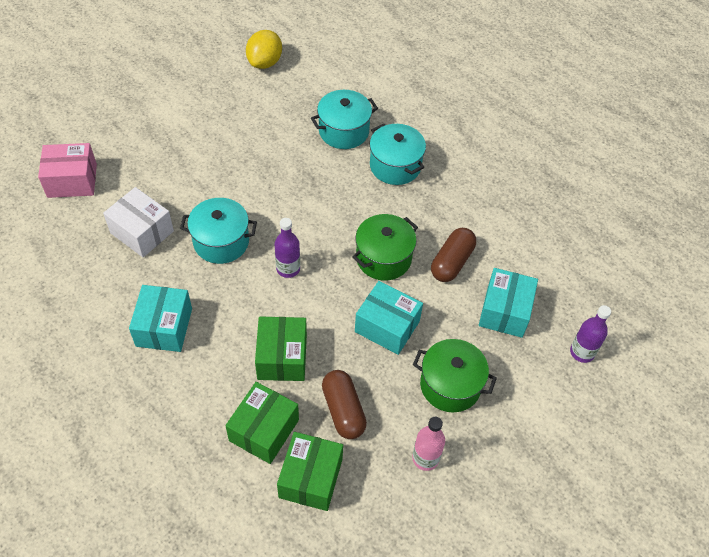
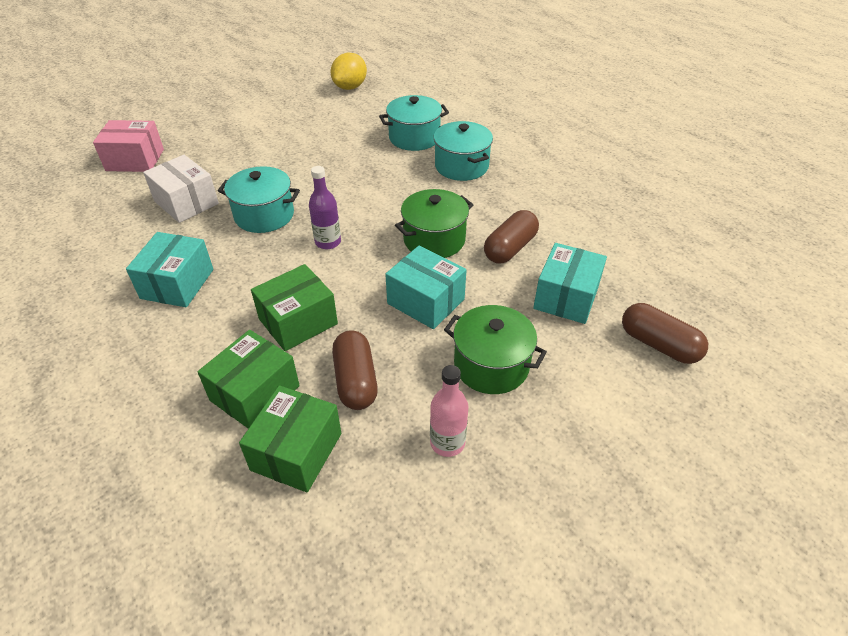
camera: 10 degrees right, 10 degrees down
(282, 357) = (298, 321): green box -> green box turned 45 degrees clockwise
(582, 352) = (658, 344): purple bottle -> brown capsule

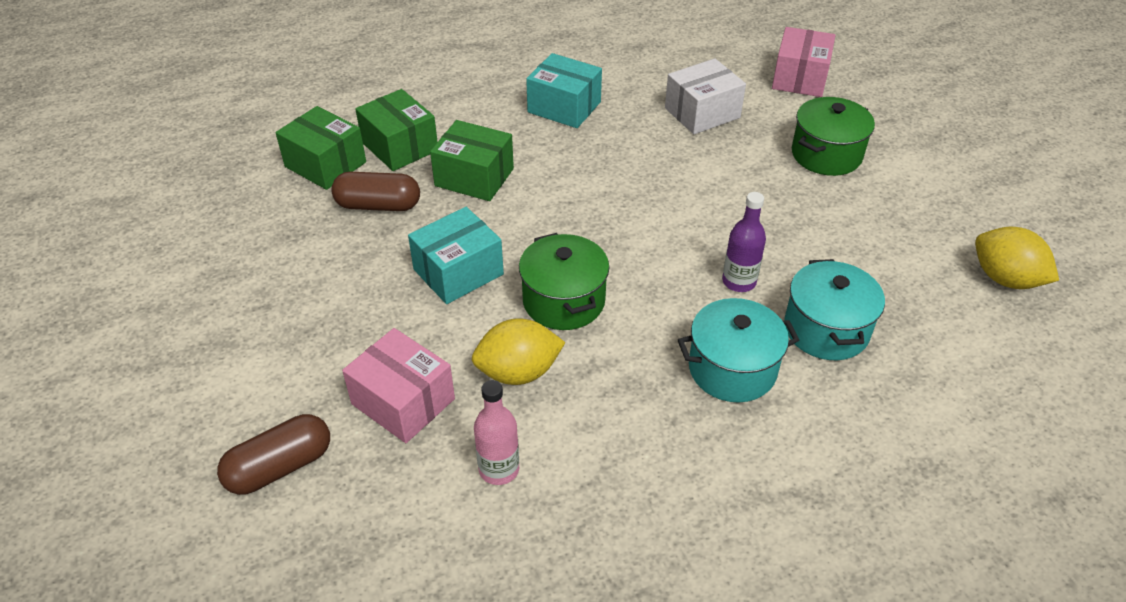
camera: 105 degrees right, 0 degrees up
(264, 215) = (661, 166): turquoise pot -> none
(298, 321) = (474, 177): green box -> green box turned 45 degrees counterclockwise
(328, 242) = (593, 210): purple bottle -> purple bottle (739, 282)
(447, 443) = (274, 251): pink bottle -> pink bottle (499, 469)
(491, 365) = (340, 303): green pot -> green pot (826, 154)
(510, 248) = (518, 372): brown capsule -> yellow lemon
(566, 297) = (403, 401): turquoise box -> pink box

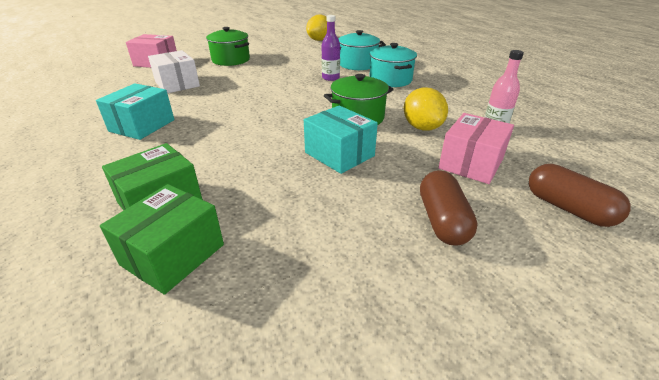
camera: 95 degrees left, 10 degrees down
(378, 205) = (255, 203): brown capsule -> brown capsule (442, 220)
(474, 177) = (224, 157): green box -> none

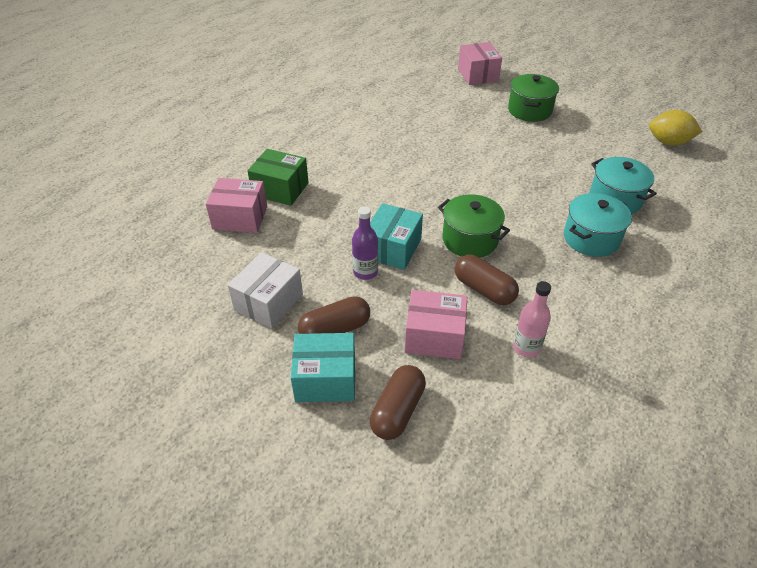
camera: 65 degrees right, 10 degrees up
(142, 125) = (362, 131): turquoise box -> turquoise box (325, 379)
(173, 254) = (240, 217): green box -> pink box
(177, 84) = (444, 109): white box -> white box (269, 302)
(330, 78) = (550, 192): purple bottle -> purple bottle (365, 272)
(422, 127) = (484, 289): yellow lemon -> brown capsule

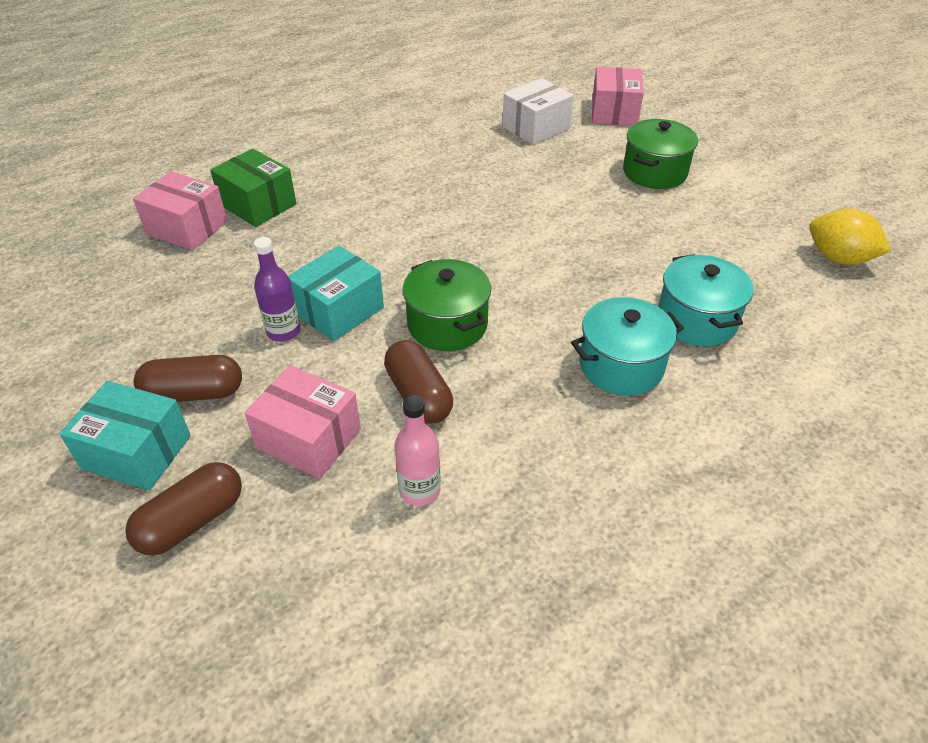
camera: 20 degrees right, 0 degrees up
(269, 302) = (143, 337): white box -> white box (536, 128)

